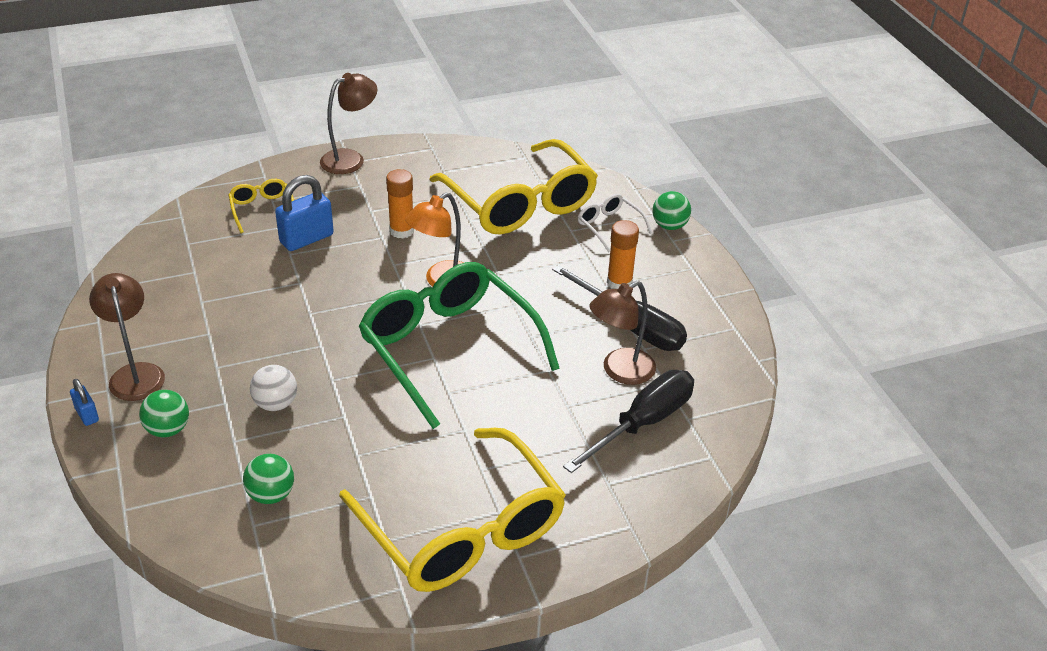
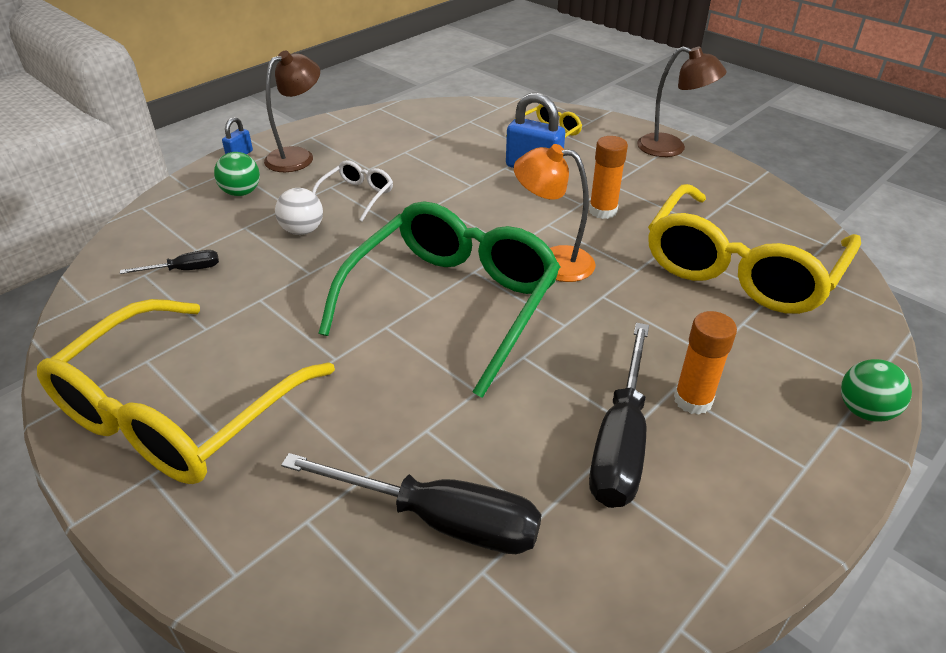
camera: 65 degrees right, 0 degrees up
(271, 495) = (184, 270): green ball -> black screwdriver
(609, 226) = (790, 353): white glasses -> white glasses (356, 196)
(620, 371) = (524, 459): brown lamp -> none

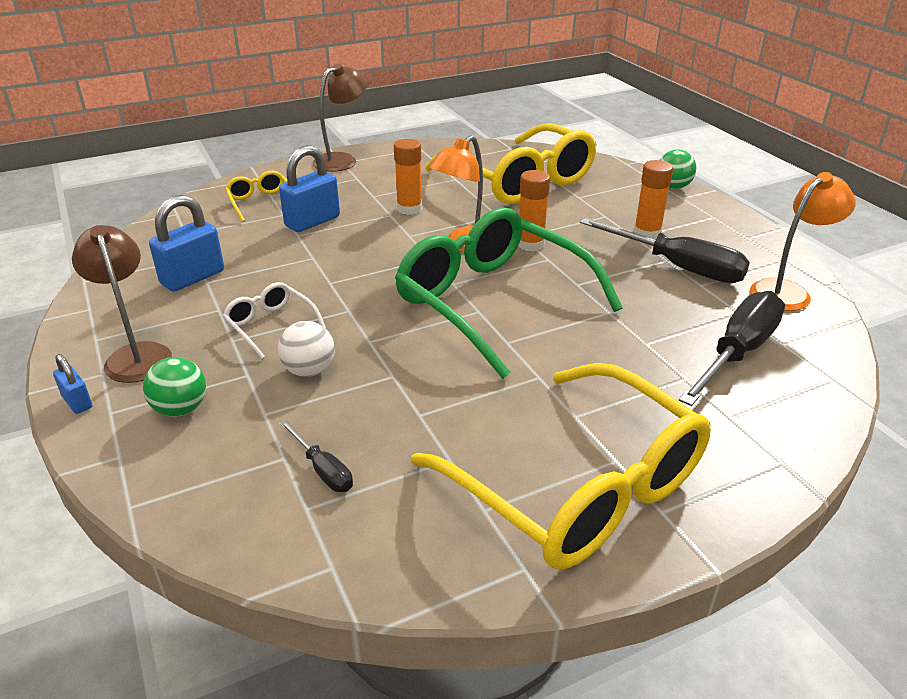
camera: 70 degrees left, 5 degrees down
(184, 270) = (323, 470): black screwdriver -> black screwdriver turned 135 degrees clockwise
(407, 144) = (193, 278): none -> blue padlock
(588, 306) = (530, 244): none -> orange glue stick
(629, 574) = (787, 291): none -> orange lamp

